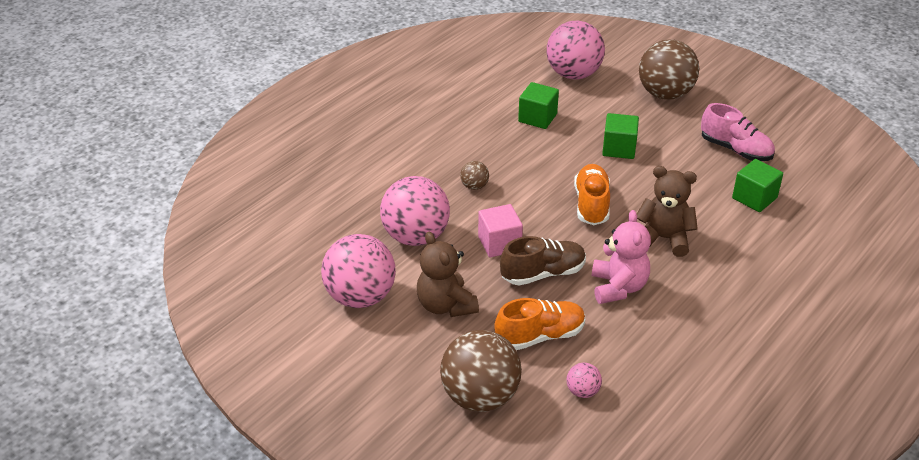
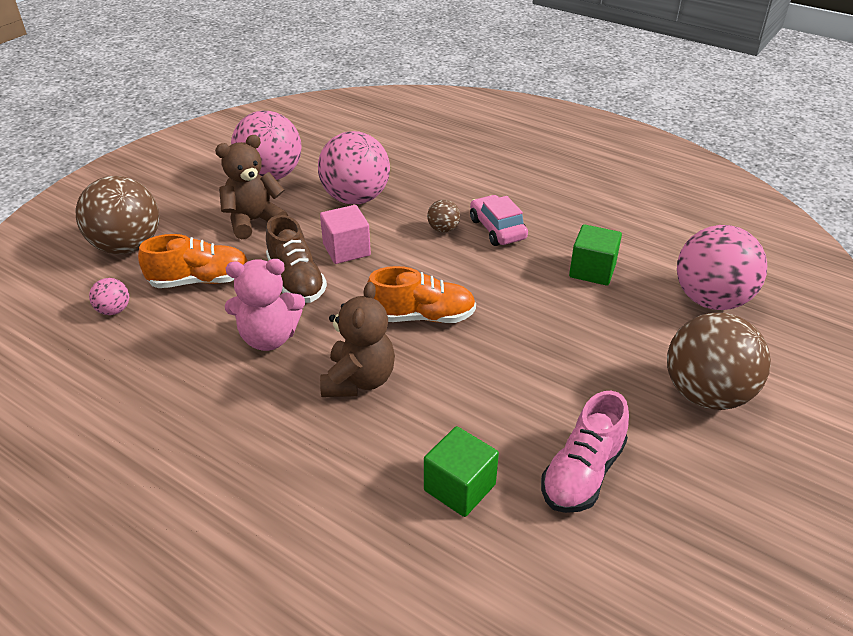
camera: 85 degrees right, 0 degrees up
(477, 157) = (497, 229): none -> pink car
(540, 336) = (200, 280): orange shoe -> orange shoe turned 75 degrees counterclockwise
(619, 148) = (547, 342): green cube -> none

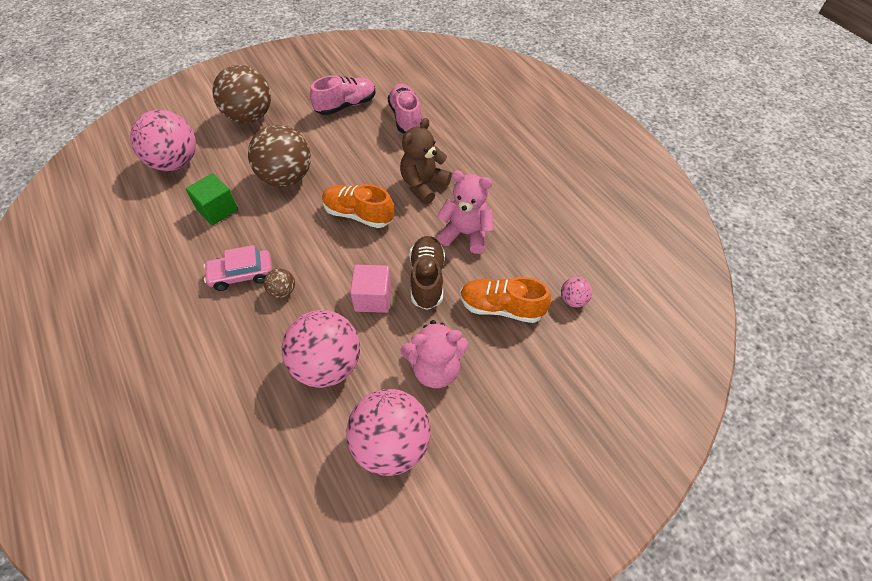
camera: 155 degrees left, 15 degrees up
(127, 246) = (559, 378): brown ball -> brown ball (286, 177)
(254, 221) = (435, 369): brown teddy bear -> pink teddy bear
(459, 487) = (406, 118): green cube -> pink shoe
(497, 229) = (241, 274): pink car -> pink car turned 75 degrees clockwise

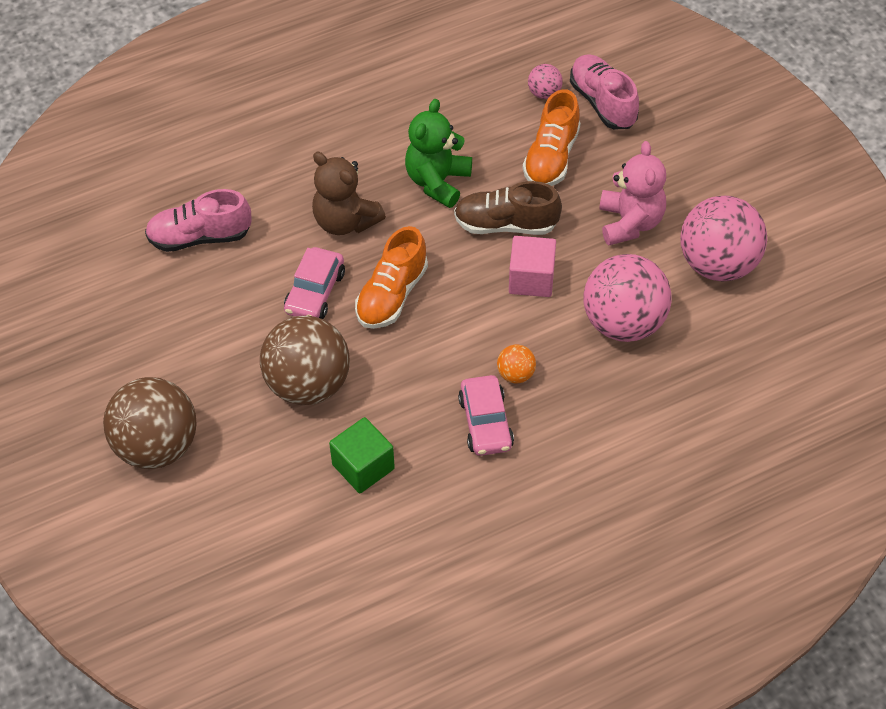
camera: 85 degrees left, 0 degrees up
(175, 162) = (252, 540): pink ball -> none
(282, 291) = (515, 374): brown ball -> orange ball
(346, 105) = (155, 313): pink shoe -> pink shoe (602, 102)
(361, 174) = (315, 292): none -> pink car
(466, 234) = (437, 181): pink teddy bear -> green teddy bear

